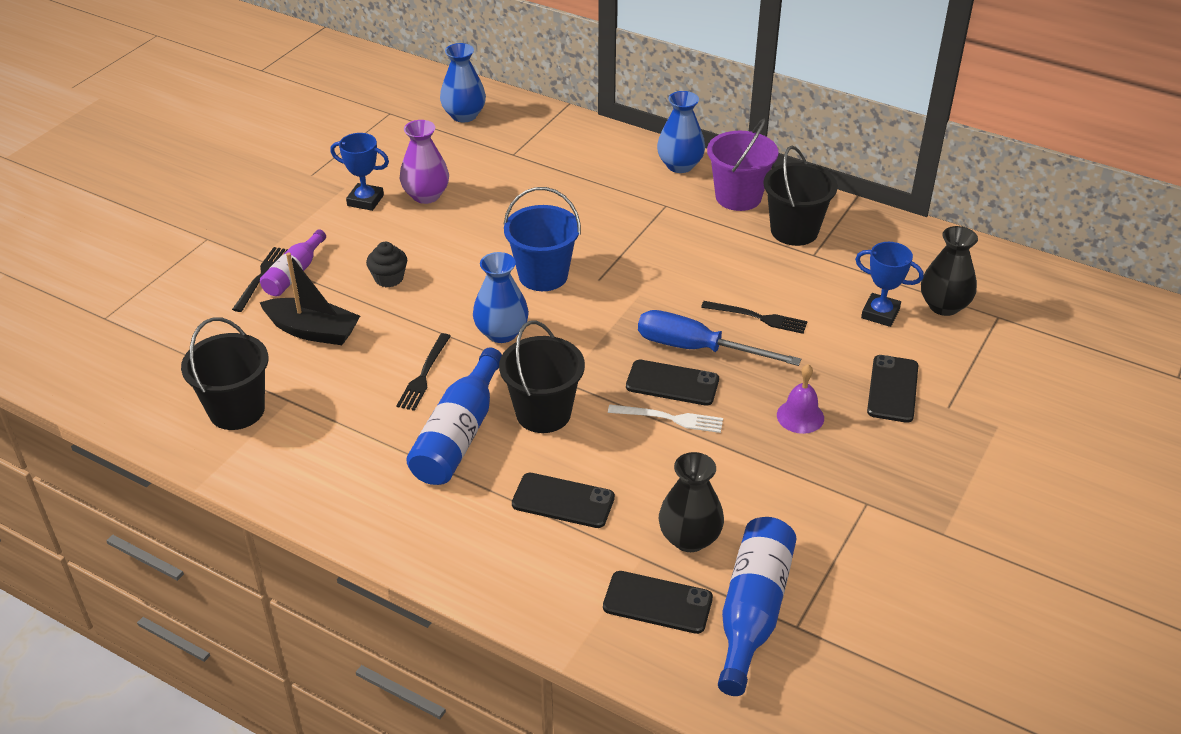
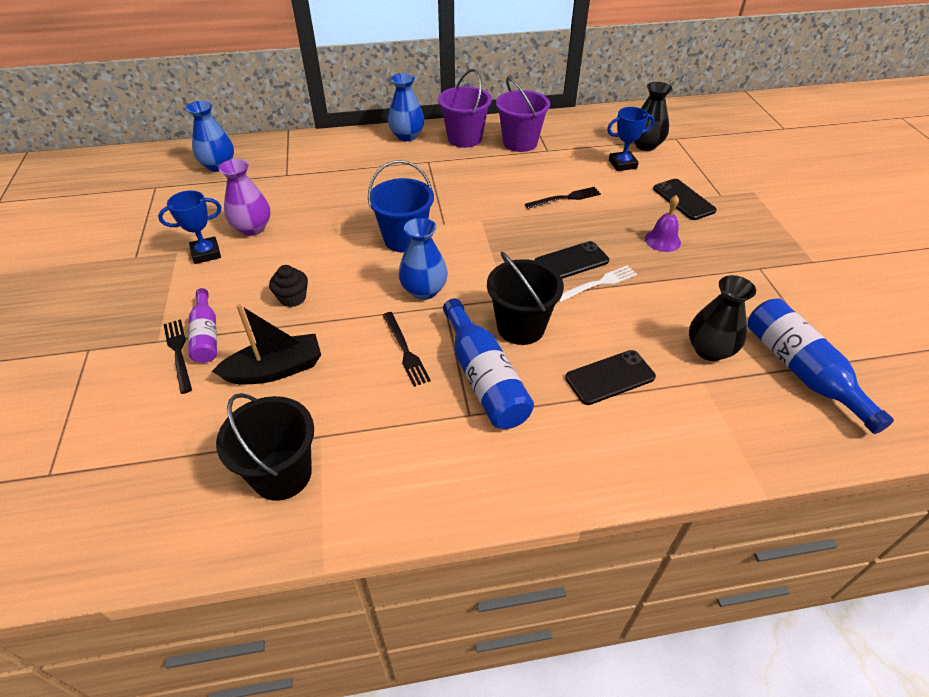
camera: 40 degrees left, 5 degrees up
(657, 603) = (751, 404): black phone -> none
(697, 348) = (557, 233): blue screwdriver -> none
(794, 231) = (520, 142): black bucket -> purple bucket

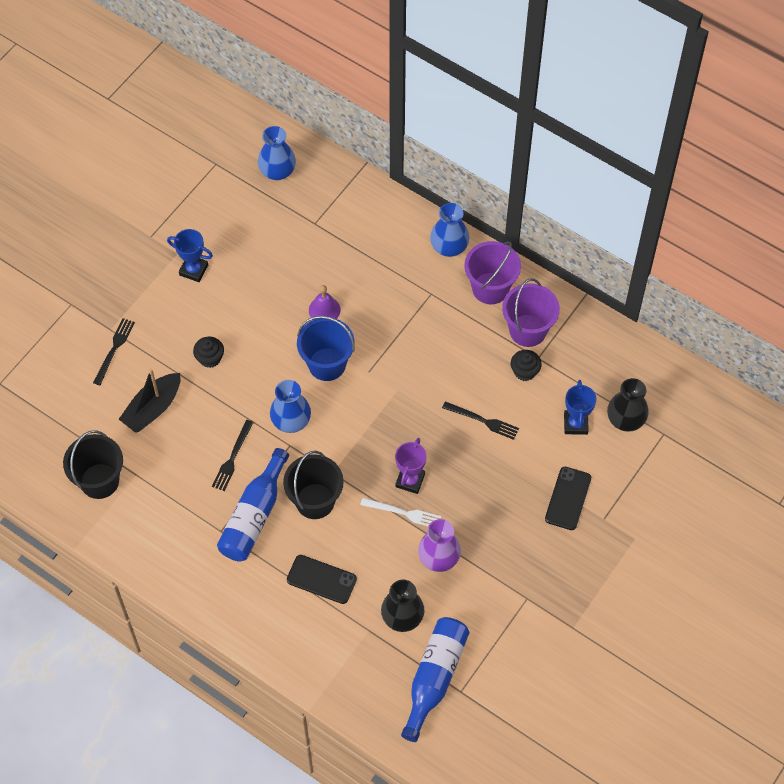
camera: 45 degrees right, 15 degrees up
(206, 335) = (138, 347): purple bottle -> none
(252, 228) = (242, 267): purple vase -> purple vase (439, 558)
(275, 369) = (153, 408): black boat -> black boat turned 105 degrees clockwise
(550, 160) = (524, 371): none -> black cupcake
(571, 261) = (410, 480): black phone -> purple trophy
(622, 164) = (575, 424): blue trophy -> blue trophy turned 60 degrees clockwise
(662, 240) = (496, 518): purple bell -> purple bell (324, 310)

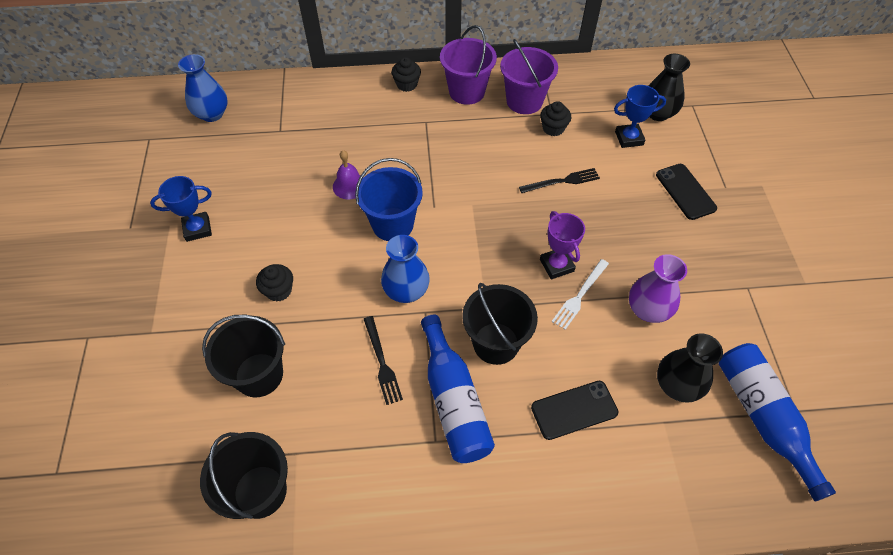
camera: 40 degrees left, 5 degrees down
(114, 349) = (170, 348): black fork -> none
(153, 408) = (259, 375): black boat -> black bucket
(403, 513) = (580, 295): white fork -> white fork turned 150 degrees clockwise
(449, 247) = (407, 84): blue vase -> black cupcake
(575, 424) = (629, 138): blue trophy -> blue trophy turned 60 degrees counterclockwise

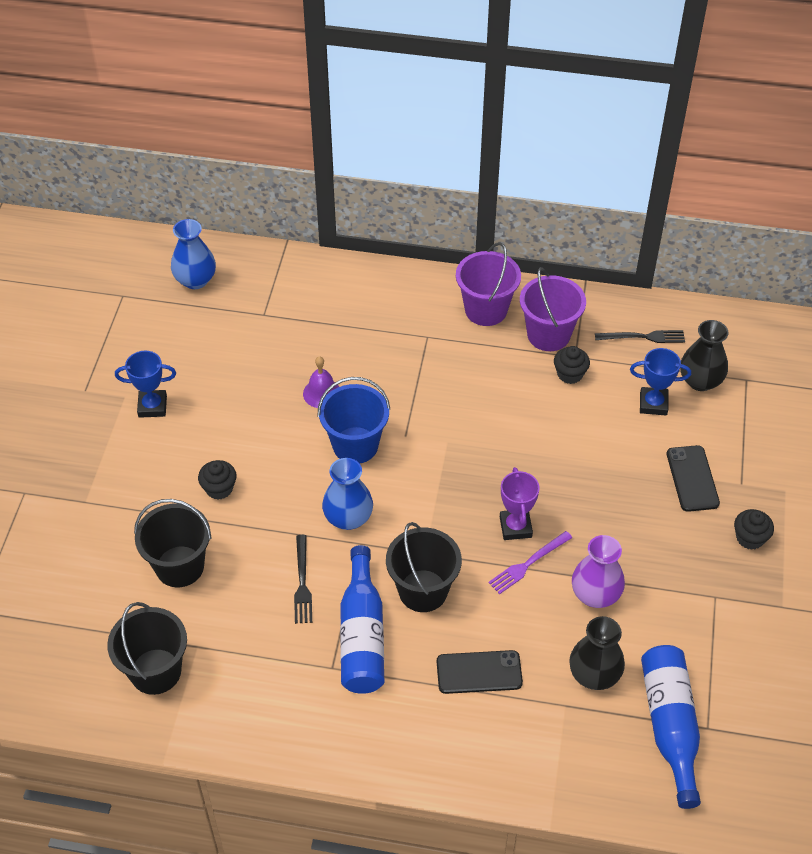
camera: 15 degrees right, 5 degrees down
(407, 84) = (420, 287): black cupcake -> black cupcake (750, 538)
(562, 181) = (556, 437): black fork -> black fork (643, 337)
(580, 295) = (528, 563): white fork -> purple fork

